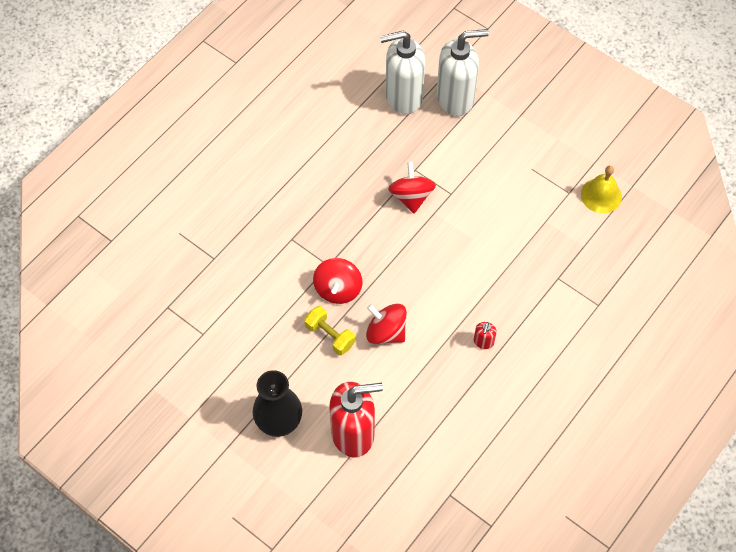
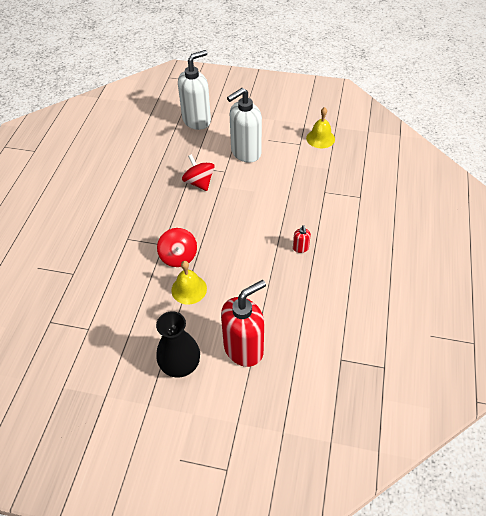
camera: 25 degrees left, 10 degrees down
(330, 336) = (189, 289): yellow dumbbell -> yellow bell
(386, 332) = (229, 270): red spinning top -> none
(403, 97) = (162, 131): white soap dispenser -> white soap dispenser (245, 153)

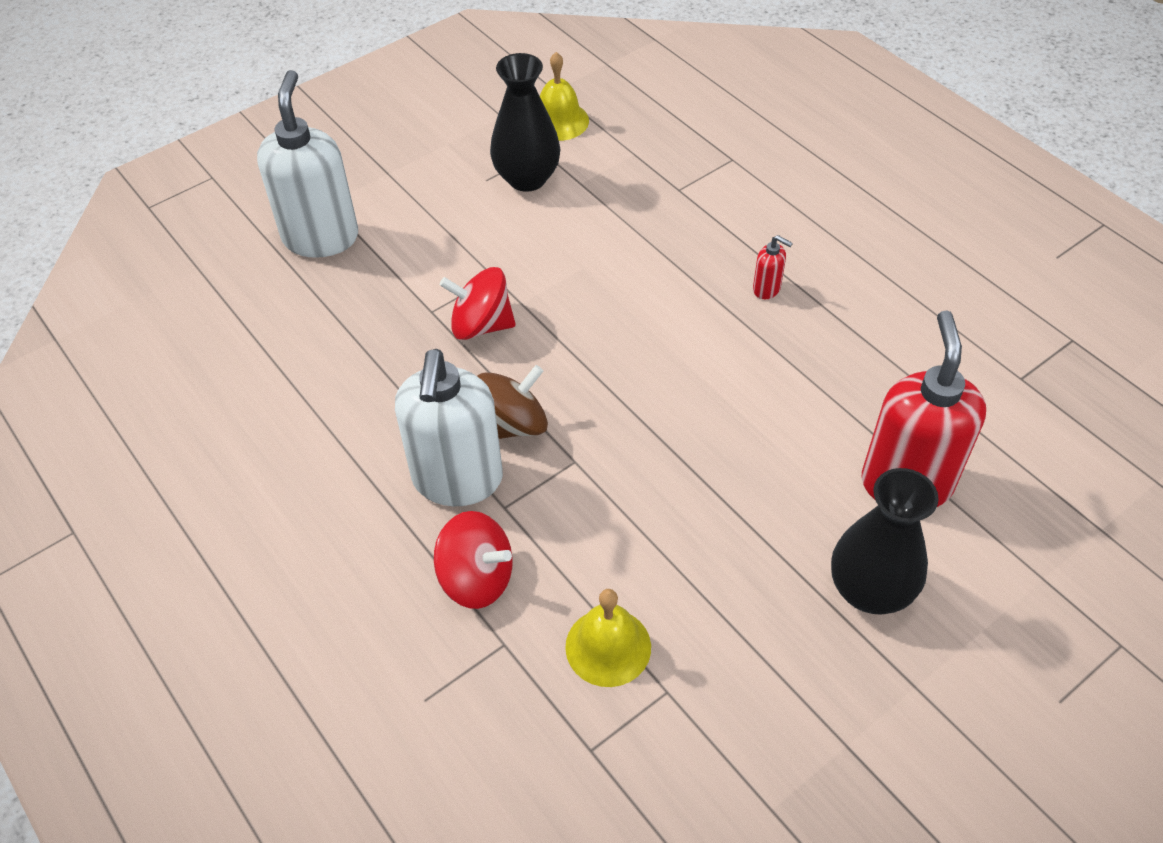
camera: 50 degrees left, 0 degrees up
(163, 218) = (513, 424): none -> brown spinning top
(178, 257) = (627, 455): red spinning top -> red spinning top (477, 578)
(189, 289) = (715, 483): yellow bell -> yellow bell (608, 647)
(245, 153) = (481, 224): white soap dispenser -> white soap dispenser (457, 480)
(281, 149) = (527, 178): none -> black vase

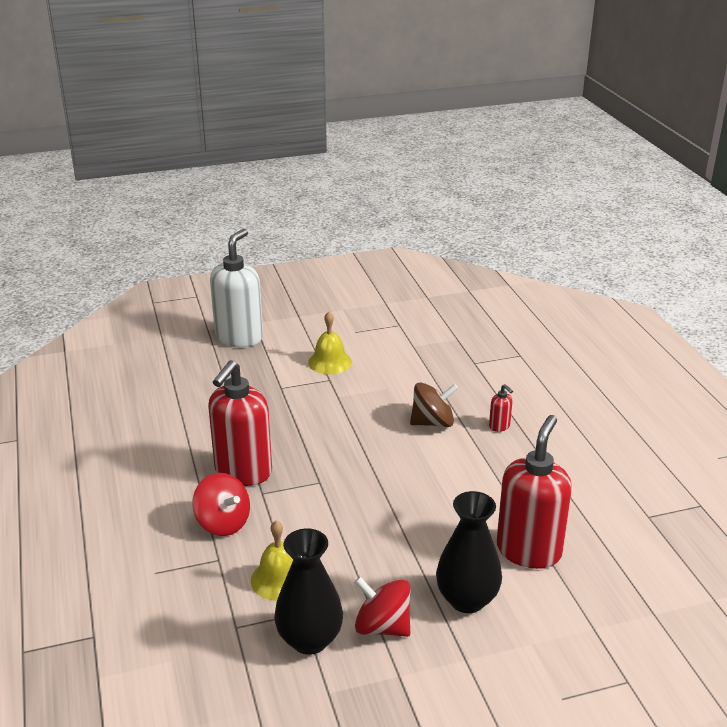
camera: 20 degrees right, 20 degrees down
(457, 480) = (243, 472): white soap dispenser -> red soap dispenser
(481, 325) = (306, 401): red spinning top -> red spinning top (382, 626)
(513, 424) = (293, 454): brown spinning top -> brown spinning top (432, 422)
(527, 178) = (381, 336): black vase -> black vase (309, 640)
(558, 121) = (419, 312): yellow bell -> yellow bell (329, 362)

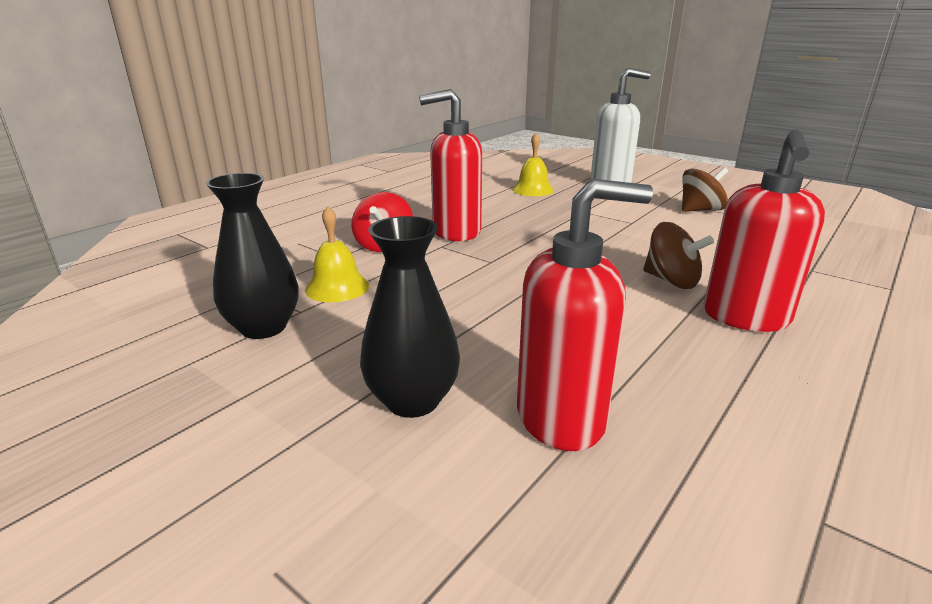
camera: 55 degrees right, 5 degrees down
(329, 362) = (654, 215): yellow bell -> yellow bell (533, 190)
(346, 337) = (700, 210): none -> brown spinning top
(382, 626) = (315, 359): red spinning top -> none
(499, 426) = (745, 318): red soap dispenser -> red soap dispenser, size x2.44

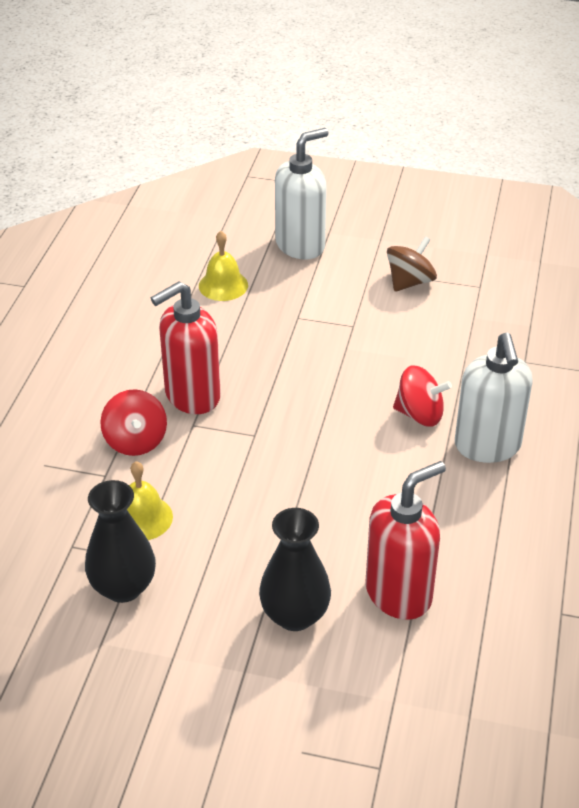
camera: 25 degrees left, 15 degrees up
(671, 281) = (419, 414): brown spinning top -> red spinning top
(745, 318) = (487, 446): red soap dispenser -> white soap dispenser

